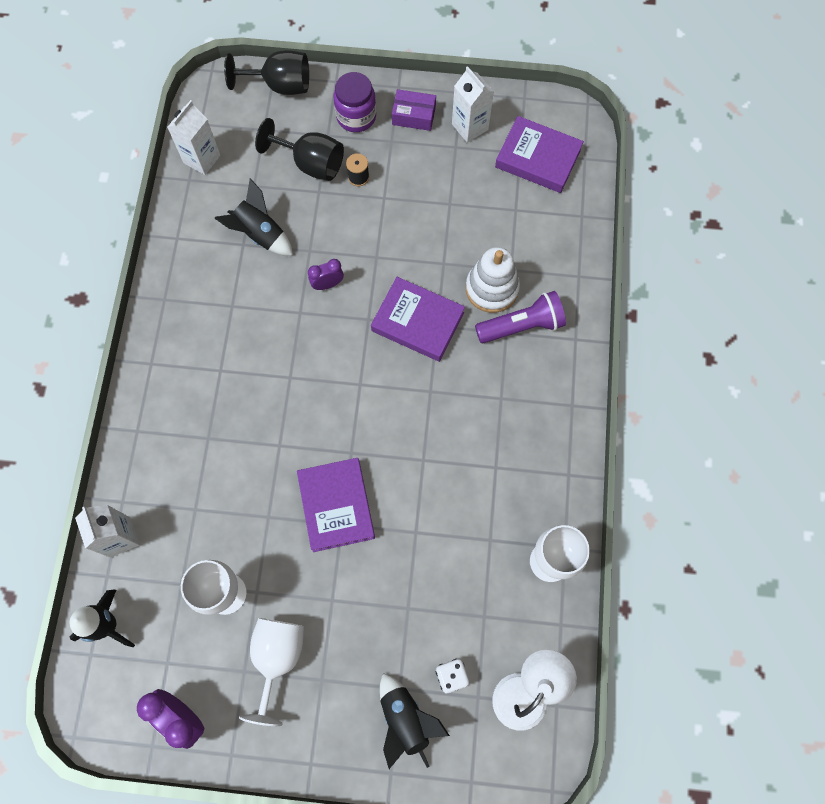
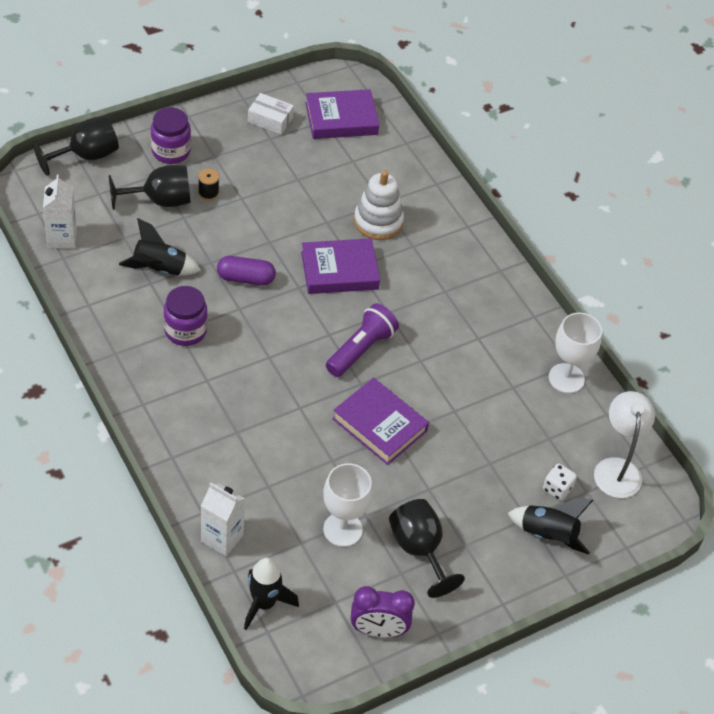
camera: 40 degrees left, 20 degrees down
(238, 309) = (185, 331): none -> purple jar
(277, 658) = (419, 550): white goblet -> black goblet
(327, 284) = (245, 278): purple clock -> purple capsule
(414, 115) = (218, 131): purple box -> none
(470, 127) = (270, 120): white carton -> white box
(521, 326) = (421, 236): purple flashlight -> purple flashlight (361, 349)

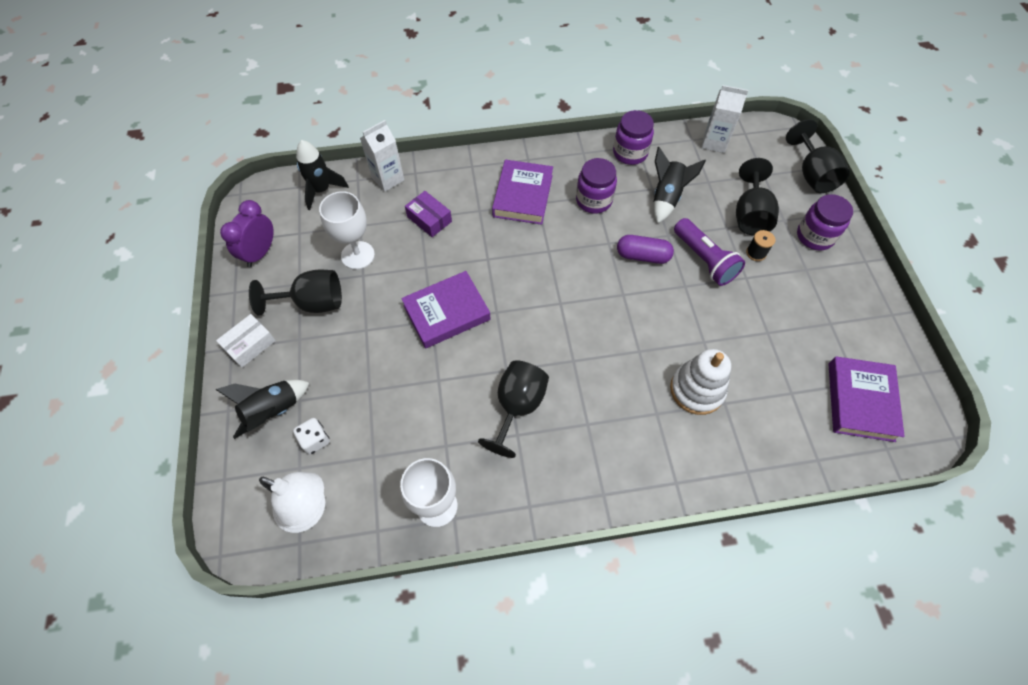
camera: 115 degrees right, 10 degrees up
(102, 310) = (630, 153): none -> purple jar
(245, 278) = (642, 256): purple capsule -> purple capsule turned 75 degrees clockwise
(267, 476) = (429, 219): none -> purple box
(270, 120) = (859, 330): white box -> white box (250, 345)
(339, 270) = (636, 334): purple book -> purple book (523, 196)
(361, 349) = (535, 323): purple flashlight -> purple flashlight (704, 260)
(452, 344) = (517, 407): none -> black goblet

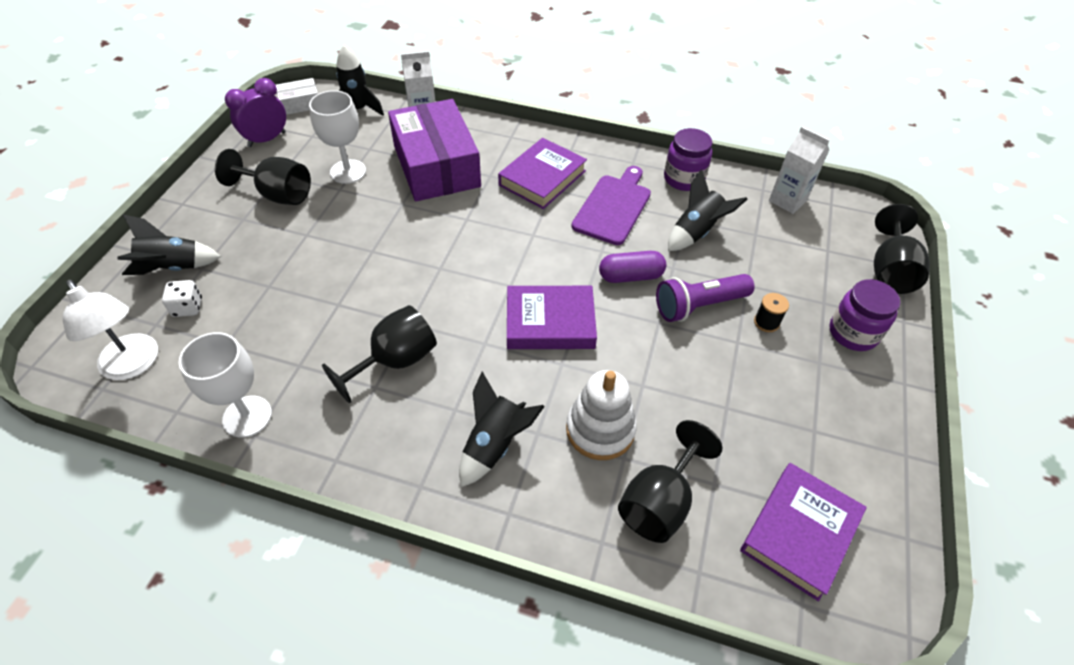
camera: 25 degrees right, 10 degrees down
(250, 345) = (198, 207): white box -> white box (300, 104)
(429, 219) = (436, 166): purple box -> purple box, size x2.23
(446, 312) = (391, 249): purple book -> purple book (550, 322)
(593, 200) = (613, 207): purple jar -> purple cutting board
(633, 437) = (494, 444): none -> black rocket
(642, 256) = (630, 276): purple capsule -> purple capsule turned 45 degrees counterclockwise
(704, 260) = (699, 306): purple flashlight -> purple flashlight turned 75 degrees clockwise
(750, 215) = (784, 283): black goblet -> black goblet (660, 502)

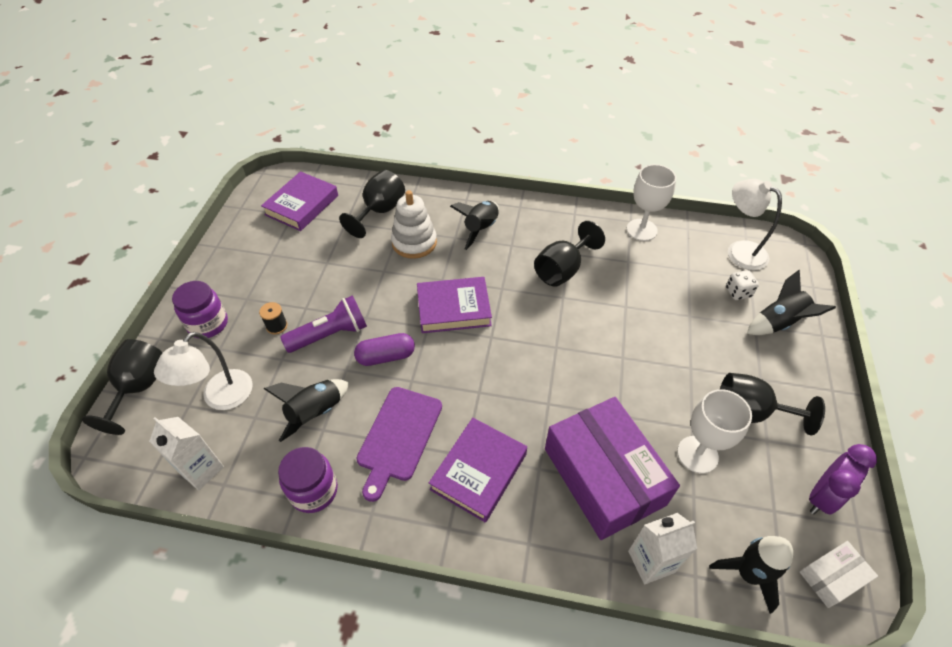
camera: 175 degrees right, 0 degrees up
(797, 253) = (221, 398): none -> white lamp

